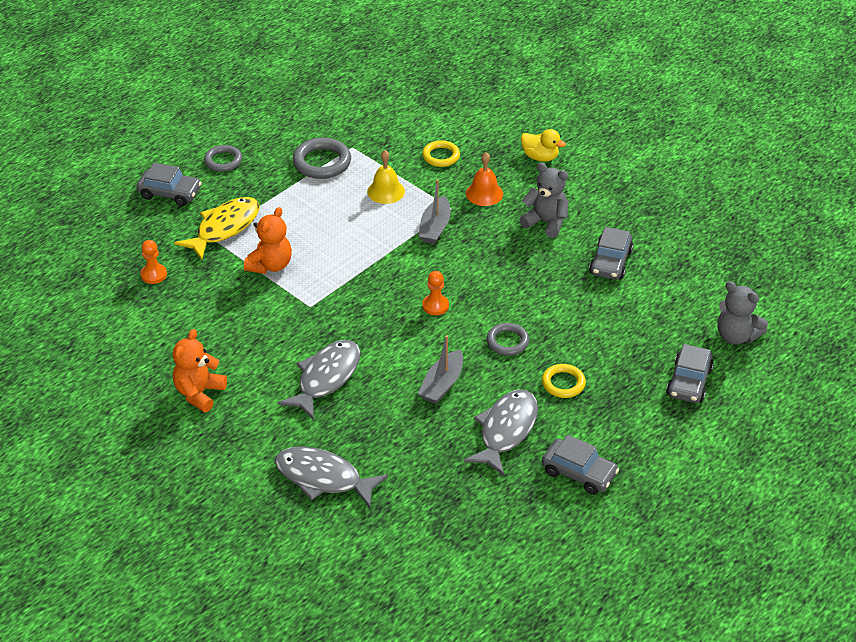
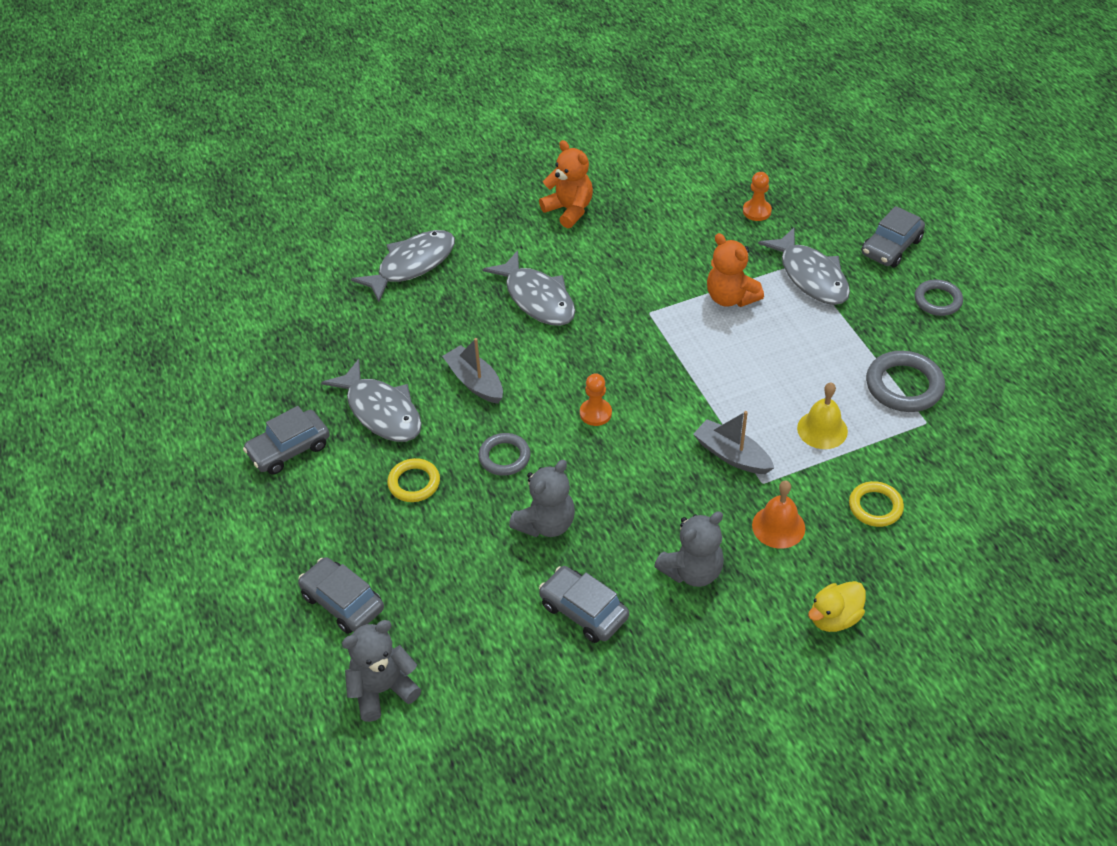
camera: 115 degrees right, 5 degrees up
(224, 228) = (811, 276): yellow fish -> grey fish
(553, 301) = (546, 524): none -> grey teddy bear

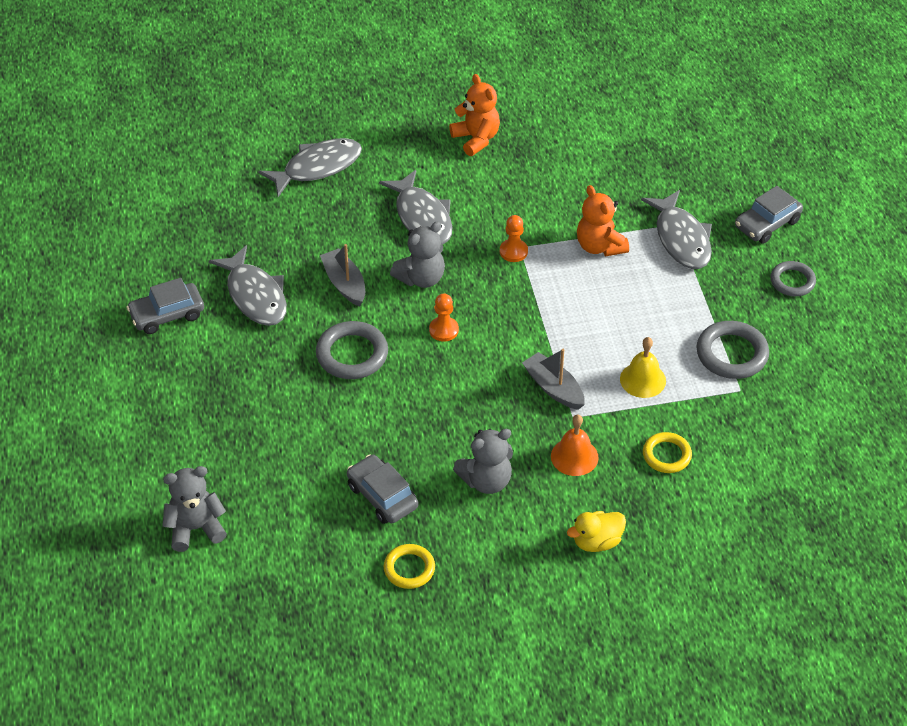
camera: 10 degrees right, 0 degrees up
(342, 602) = (180, 452): grey car -> none
(414, 483) = (267, 363): yellow ring -> yellow ring (409, 569)
(504, 457) = (352, 354): grey ring -> grey ring, size x1.54
(546, 524) = (371, 418): grey teddy bear -> grey teddy bear (421, 278)
(757, 211) = (651, 169): orange pawn -> orange pawn (513, 251)

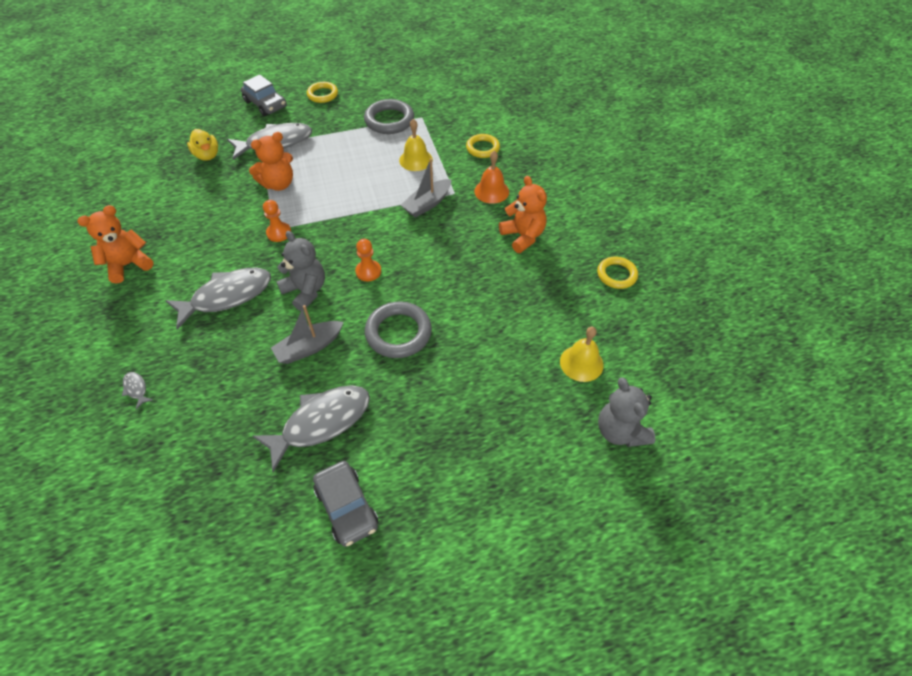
camera: 95 degrees left, 5 degrees up
(284, 509) = (581, 363): none -> yellow bell
(317, 167) = (136, 389): grey fish -> grey fish, size x0.40
(382, 496) = (551, 297): grey car -> none
(486, 480) = (523, 236): grey teddy bear -> orange teddy bear
(596, 542) = (563, 178): yellow duck -> yellow duck (207, 155)
(792, 281) = (322, 94): grey ring -> yellow ring

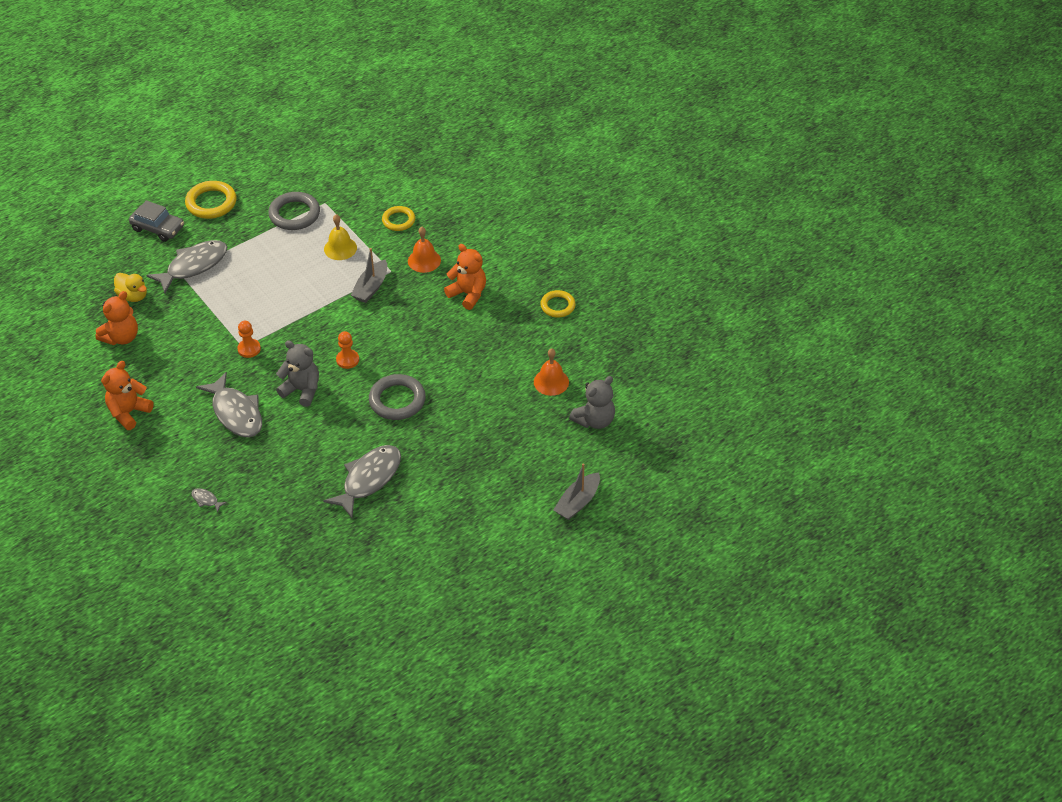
camera: 20 degrees left, 5 degrees down
(227, 296) = (236, 413): grey fish -> grey fish turned 105 degrees clockwise
(278, 184) = (221, 305): orange teddy bear -> orange teddy bear (121, 337)
(309, 347) = (330, 431): grey boat -> grey boat (577, 502)
(322, 94) = (211, 203): yellow ring -> yellow ring, size x1.54
(347, 507) = (416, 524): grey car -> none
(581, 363) = (551, 382): yellow bell -> orange bell
(620, 431) = (594, 420): grey teddy bear -> grey teddy bear turned 90 degrees counterclockwise

